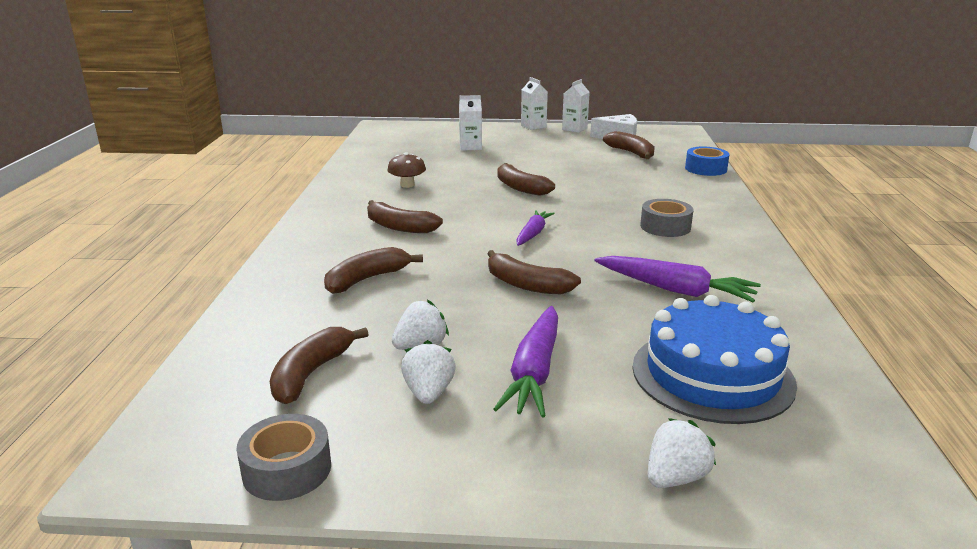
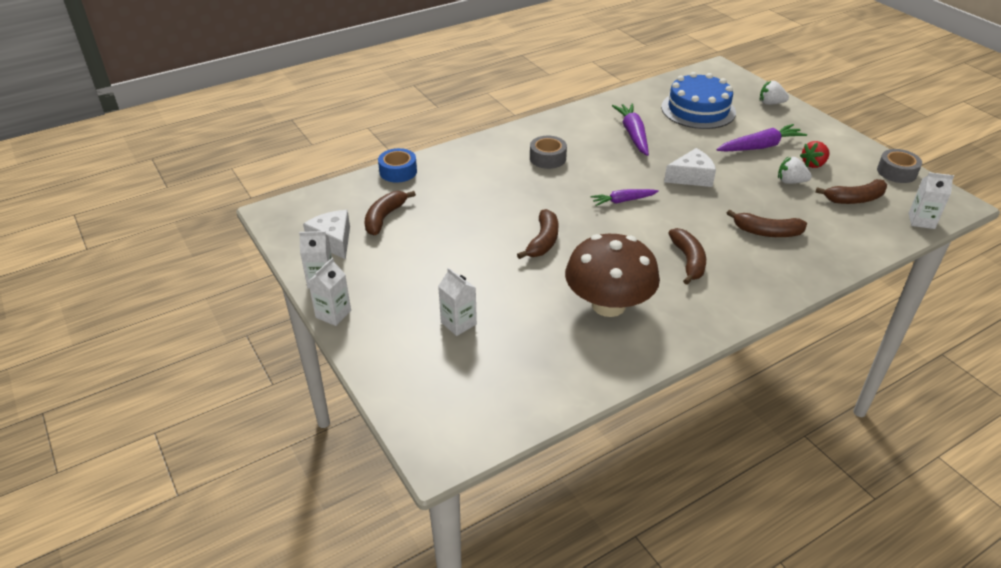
camera: 125 degrees left, 15 degrees up
(186, 398) = (921, 221): none -> white carton
(407, 185) = (608, 305): brown mushroom -> brown mushroom, size x2.26
(428, 393) = (813, 164): white strawberry -> red strawberry
(526, 285) = (691, 177): brown banana -> white cheese

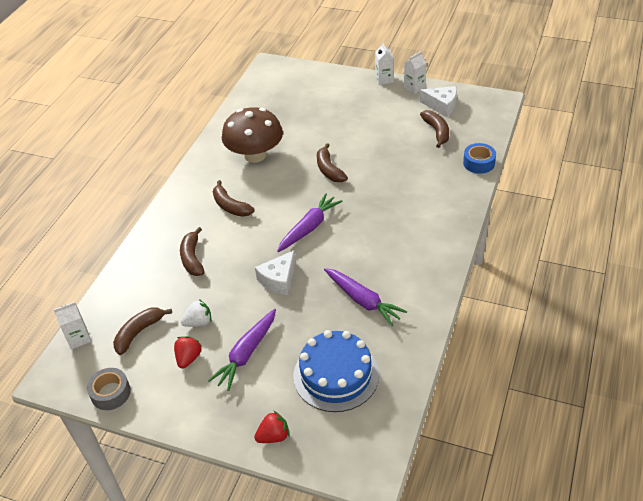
camera: 145 degrees right, 5 degrees up
(458, 323) = (321, 107): white carton -> none
(547, 158) = (399, 233): grey tape -> none
(623, 201) = (309, 227): purple carrot -> purple carrot, size x1.56
(766, 232) = (192, 258): brown banana -> brown banana turned 75 degrees counterclockwise
(770, 103) = (273, 436): white strawberry -> red strawberry

